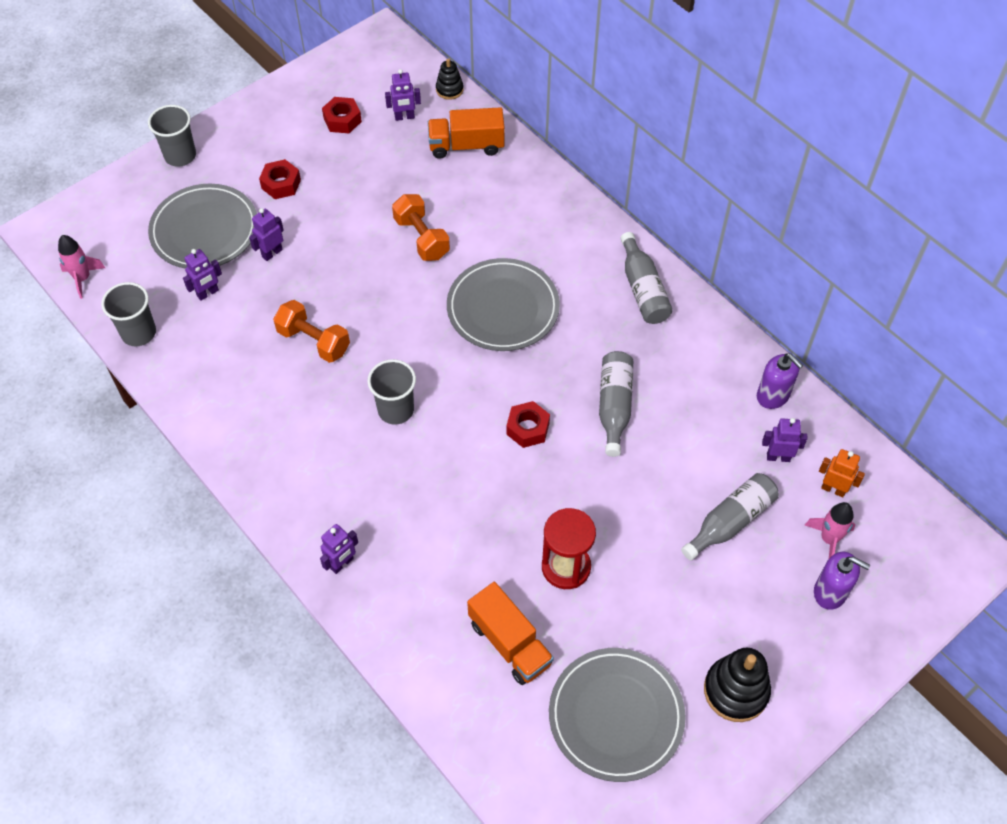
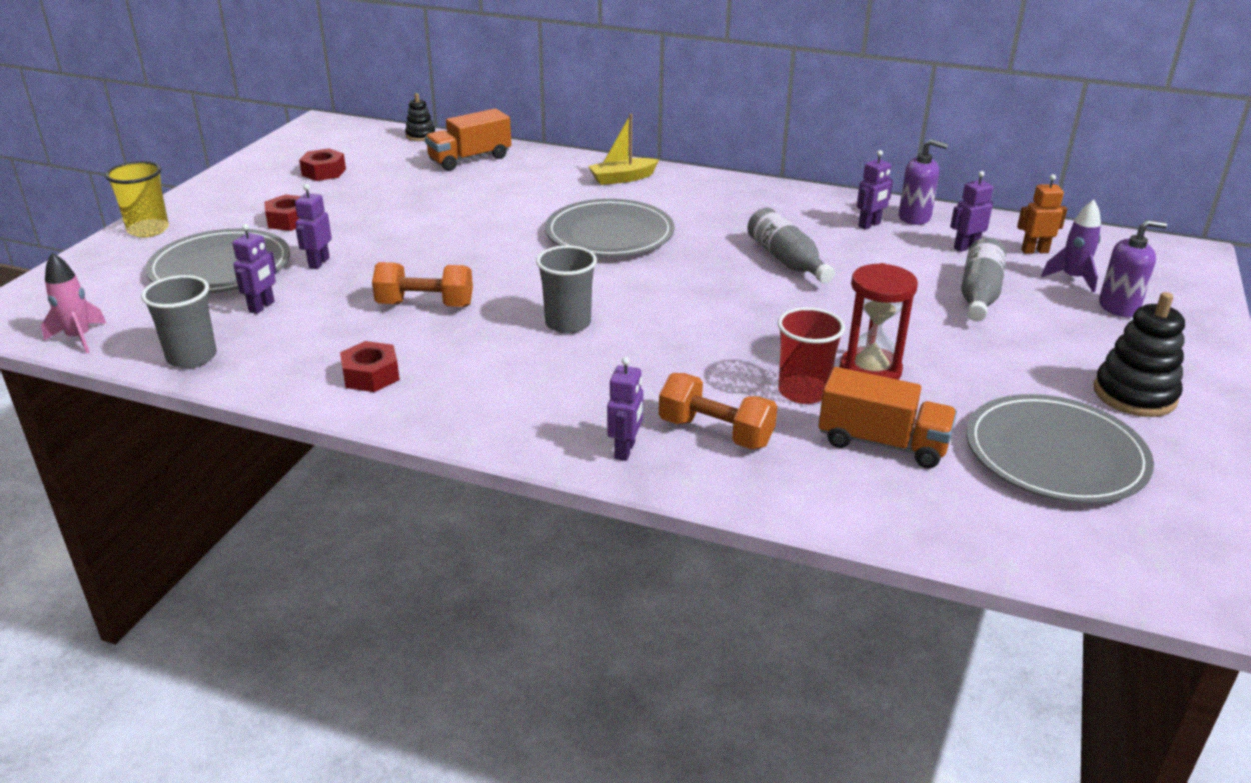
camera: 30 degrees left, 25 degrees down
(180, 156) = (148, 230): grey cup -> yellow cup
(404, 117) = (389, 158): purple robot -> purple robot (869, 225)
(421, 238) = (480, 216): orange dumbbell -> orange dumbbell (715, 432)
(500, 565) = (803, 392): none -> red cup
(528, 428) = (720, 296): red nut -> red nut (371, 375)
(570, 229) = (622, 178): none -> yellow boat
(643, 289) = (728, 193): grey bottle -> none
(829, 539) = (1072, 278): pink rocket -> purple rocket

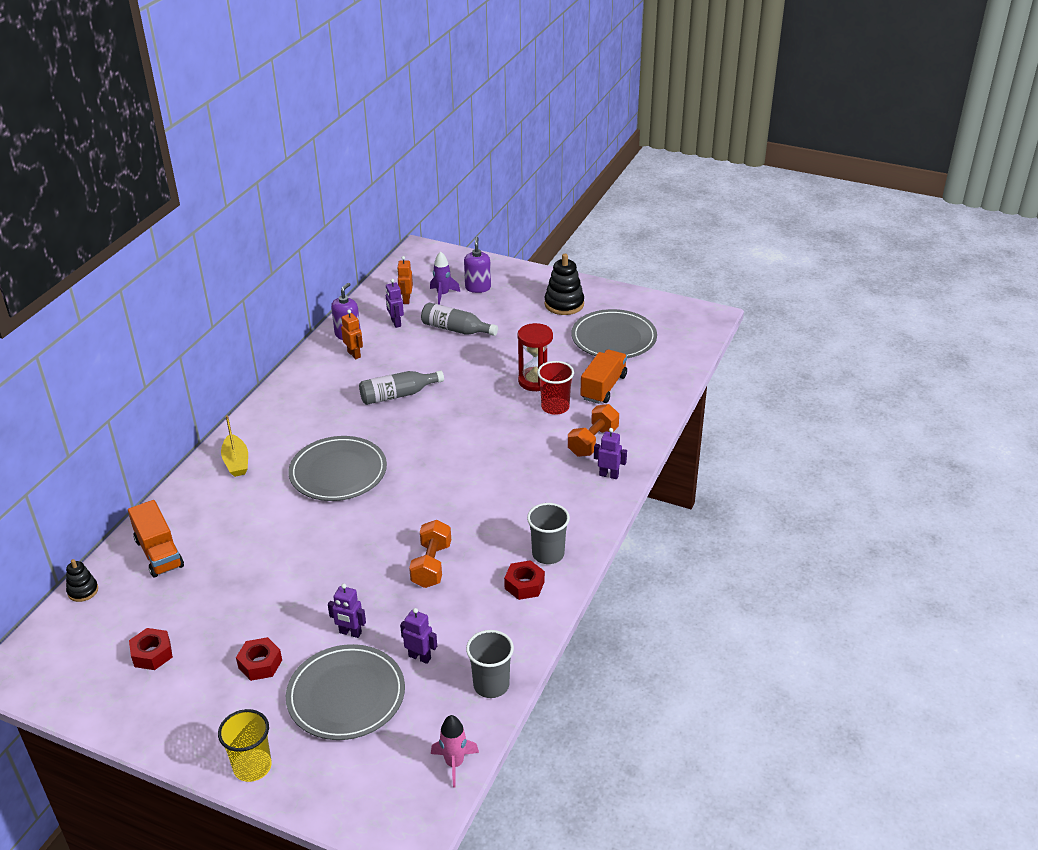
camera: 85 degrees left, 5 degrees up
(568, 323) = (468, 495): grey cup -> grey cup (548, 554)
(869, 225) = (354, 354): purple robot -> orange robot

